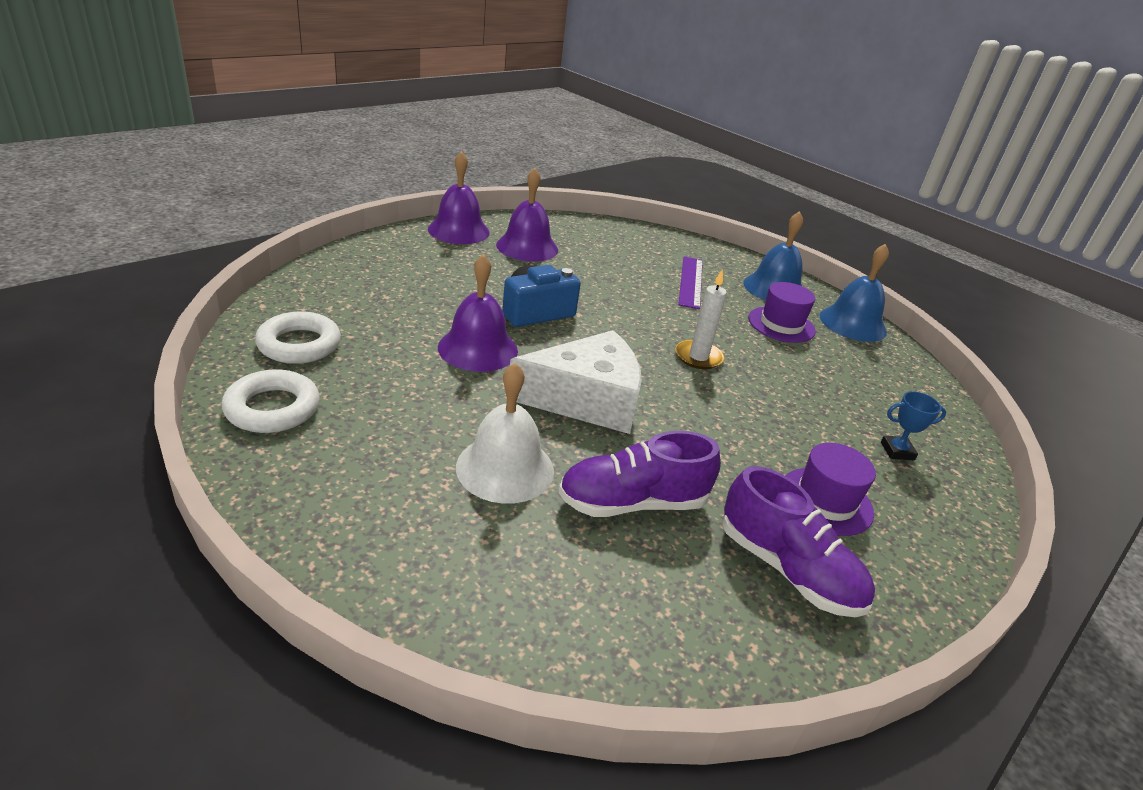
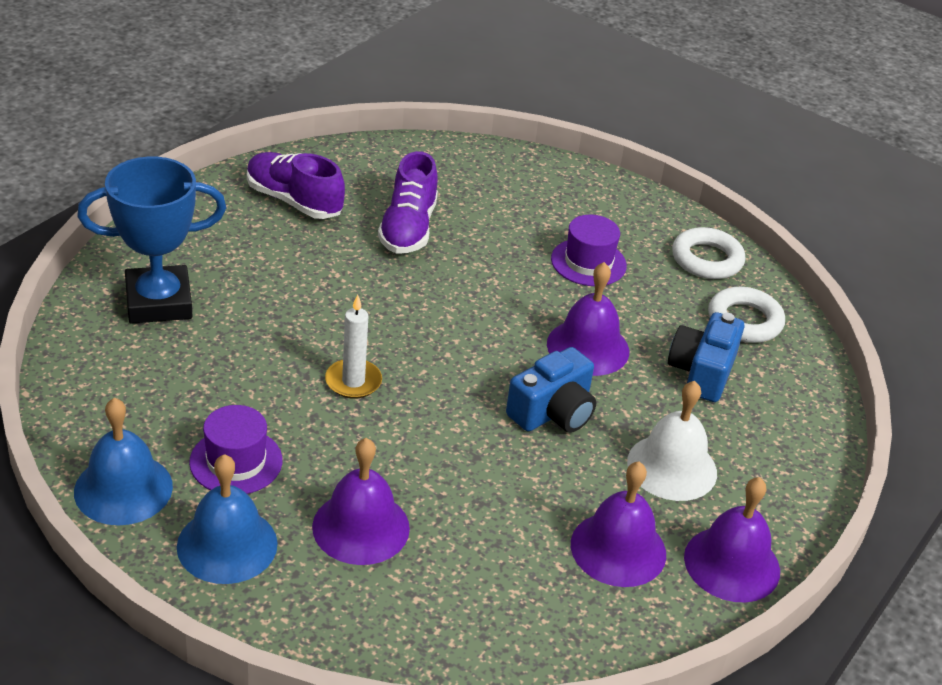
camera: 170 degrees right, 5 degrees up
(385, 315) = (702, 372): none -> blue camera
(505, 468) = (510, 240): white bell -> white bell (672, 467)
(586, 399) = (464, 308): white cheese -> none
(632, 503) = (408, 228): purple shoe -> purple shoe turned 120 degrees clockwise
(691, 282) = (361, 527): purple ruler -> purple bell
(825, 501) = (249, 248): purple hat -> purple hat (588, 262)
(897, 451) = (159, 302): blue trophy -> blue trophy, size x2.43

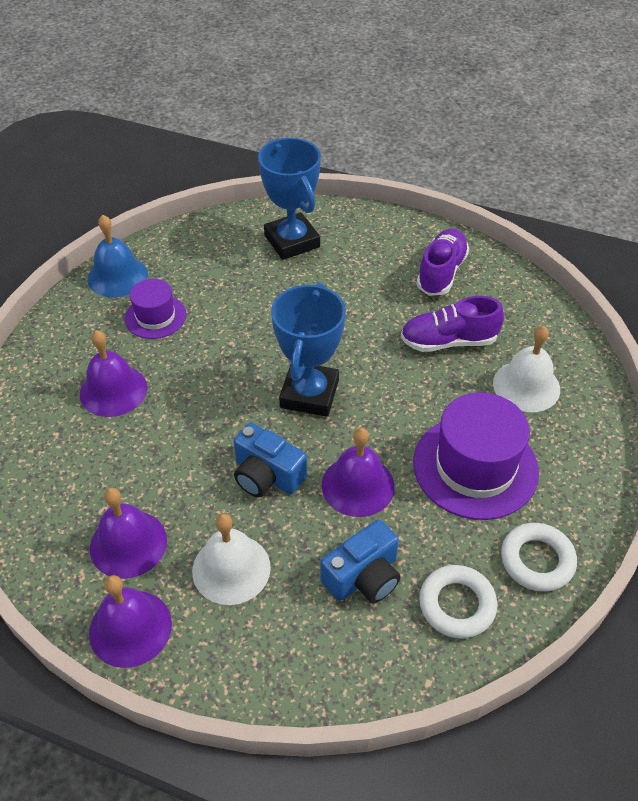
camera: 80 degrees right, 10 degrees up
(227, 545) = (83, 332): blue bell -> none
(353, 381) = (254, 353): white candle -> none
(442, 351) = (309, 394): none -> blue trophy
(495, 198) = (526, 386): none -> white bell
(588, 262) = (475, 466): purple hat -> purple hat, size x1.77
(702, 372) = (363, 576): blue camera -> blue camera turned 135 degrees clockwise

